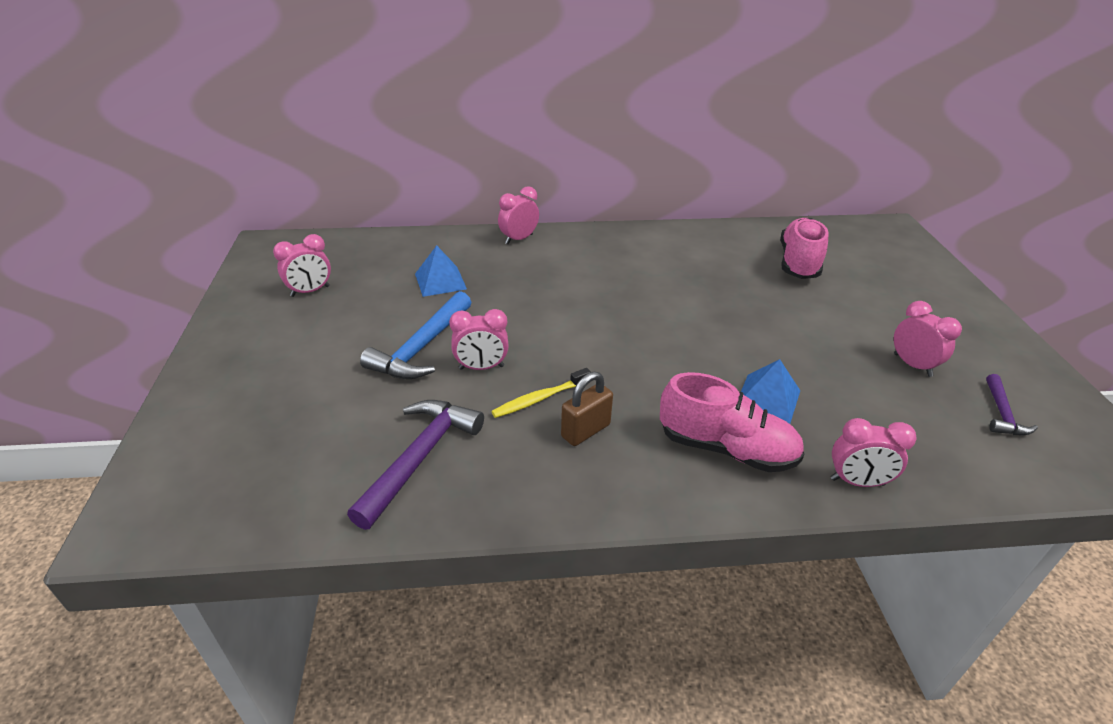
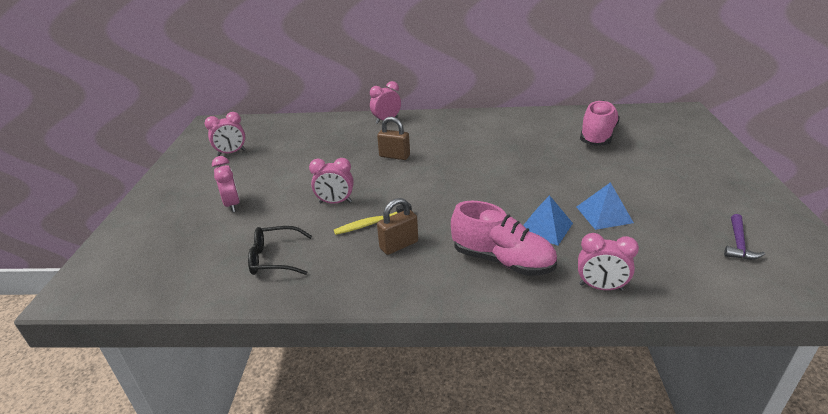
camera: 10 degrees right, 5 degrees down
(420, 458) = (275, 258): purple hammer -> black glasses
(422, 347) = (297, 189): blue hammer -> none
(440, 281) = (322, 147): blue pyramid -> blue pyramid (604, 214)
(544, 294) = (394, 156): none -> brown padlock
(912, 365) = (671, 208): pink clock -> pink clock (232, 205)

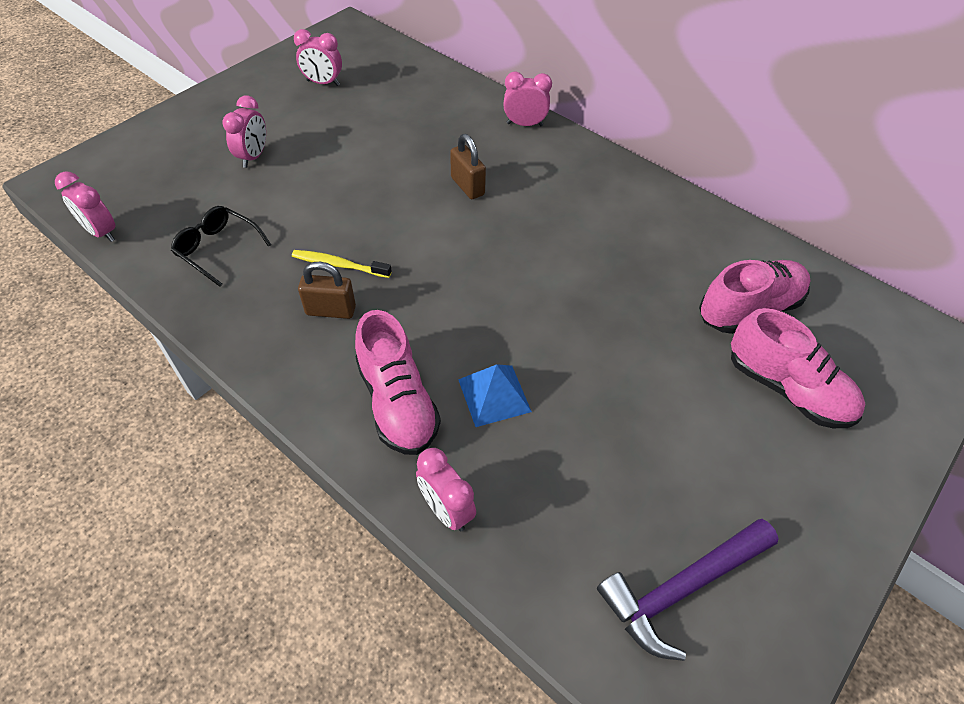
camera: 35 degrees right, 20 degrees up
(335, 202) = (339, 214): pink clock -> pink clock (101, 232)
(604, 214) = (582, 427): blue pyramid -> none
(656, 153) = (787, 389): none -> pink shoe
(738, 244) = (682, 588): purple hammer -> purple hammer, size x1.79

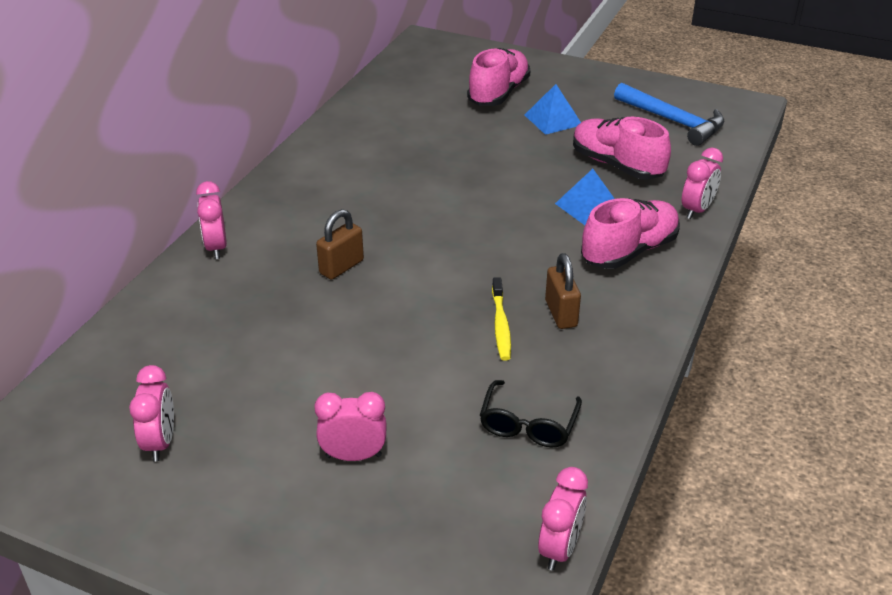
camera: 105 degrees left, 15 degrees down
(682, 588) = (673, 121): purple hammer -> blue hammer
(706, 428) = (553, 120): none -> blue pyramid
(749, 309) = (430, 109): pink shoe -> pink shoe (616, 165)

